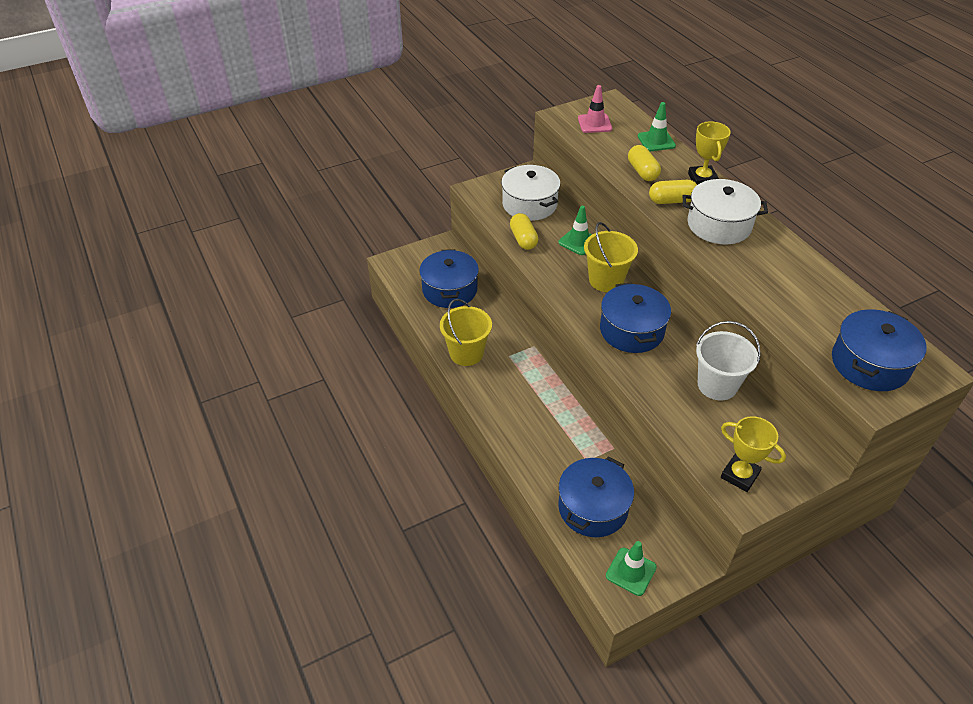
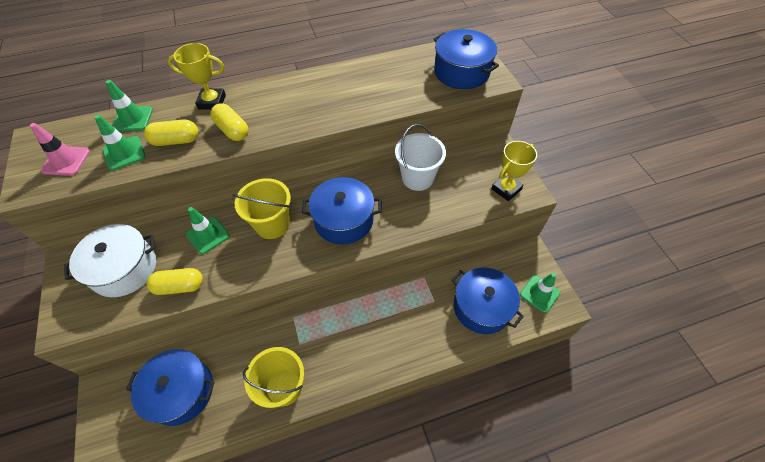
camera: 80 degrees left, 10 degrees up
(615, 149) = (124, 153): none -> green traffic cone
(672, 201) = (232, 130): yellow capsule -> yellow capsule turned 45 degrees counterclockwise
(719, 225) = (281, 108): white pot -> none

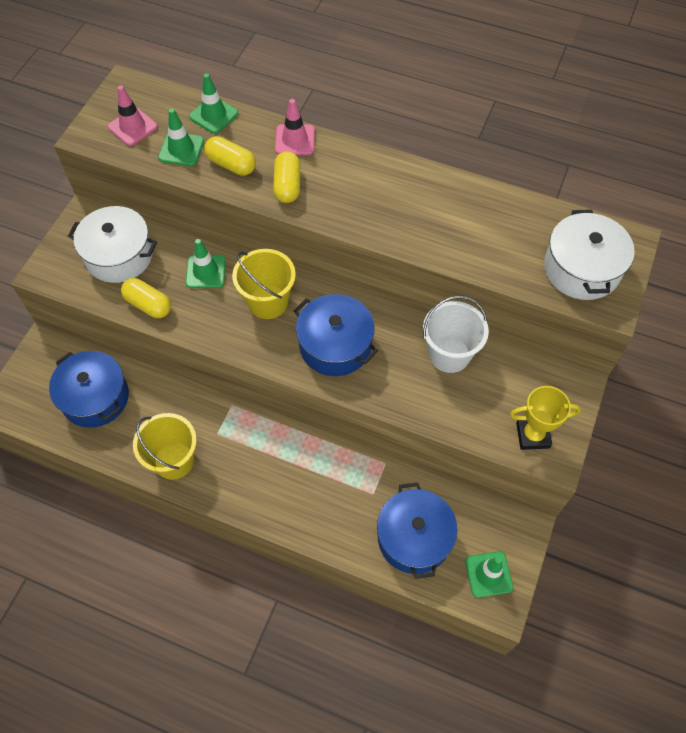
camera: 40 degrees right, 5 degrees up
(212, 102) = (295, 140): yellow trophy -> pink traffic cone
(461, 72) = (581, 269): blue pot -> white pot

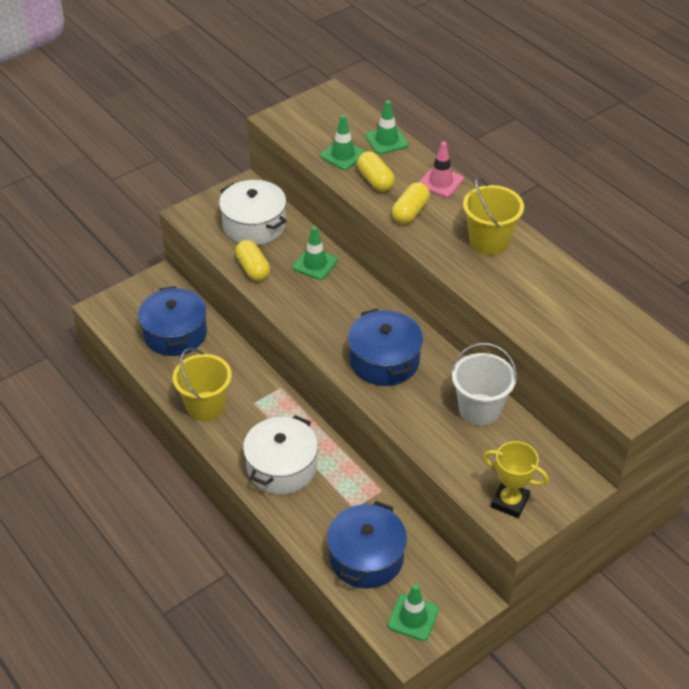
camera: 30 degrees right, 15 degrees down
(132, 127) = (316, 126): pink traffic cone -> none
(268, 302) = (350, 306): yellow bucket -> yellow bucket (489, 241)
(581, 269) = (623, 371): white pot -> white pot (281, 467)

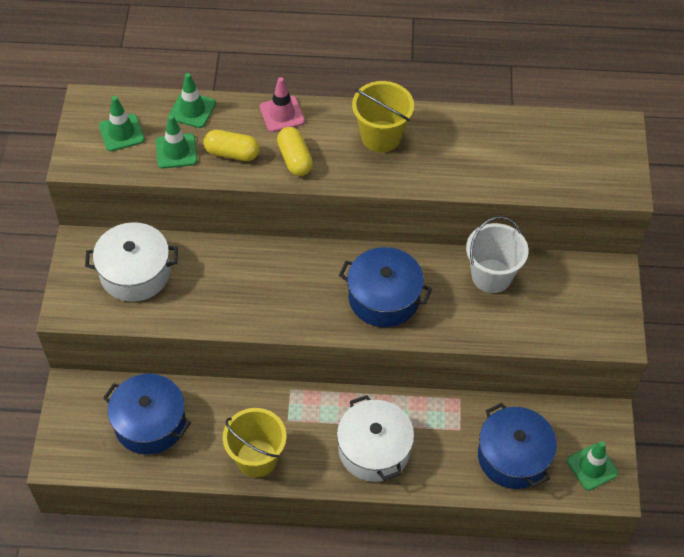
camera: 50 degrees left, 10 degrees up
(253, 268) = (187, 311): yellow capsule -> none
(315, 264) = (229, 264): green traffic cone -> green traffic cone (121, 133)
(509, 502) = (593, 326): yellow trophy -> none

